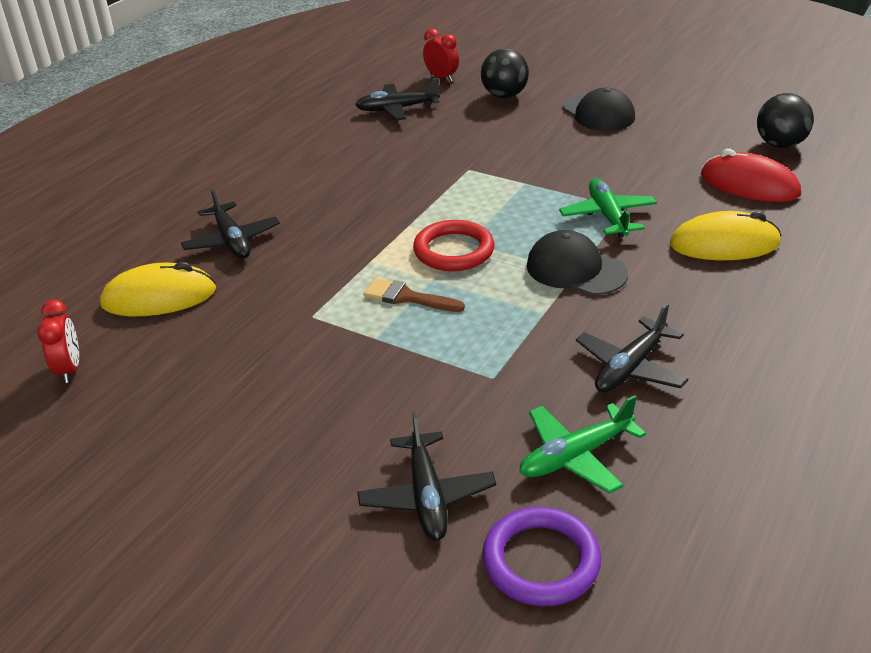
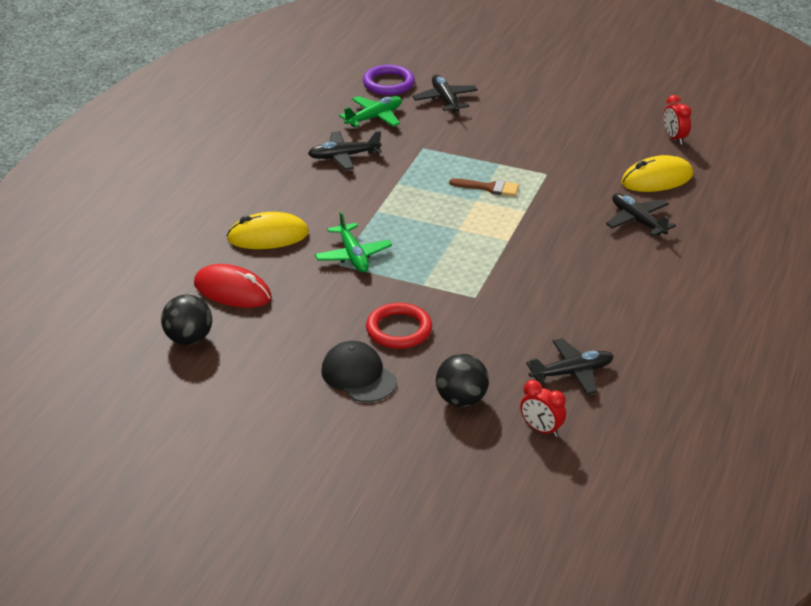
camera: 170 degrees right, 0 degrees up
(454, 250) = (467, 221): red ring -> red ring (399, 330)
(575, 269) = (377, 212): black cap -> none
(630, 368) = (343, 156): black plane -> black plane turned 135 degrees counterclockwise

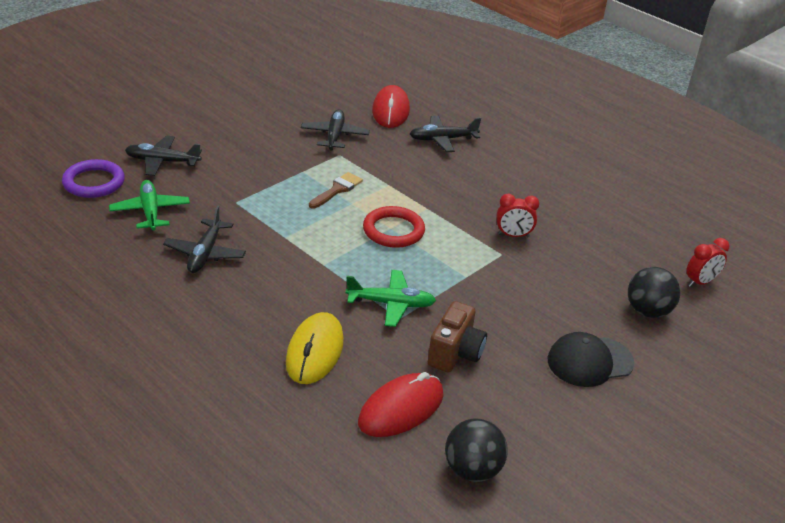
camera: 70 degrees left, 0 degrees up
(315, 302) = (455, 353): none -> brown camera
(399, 330) = (529, 314): red ring -> red ring (393, 230)
(572, 373) = (632, 241): black plane -> black plane (334, 136)
(657, 179) = (390, 111): yellow mouse -> red mouse
(674, 138) = (338, 82): red clock -> red clock (513, 235)

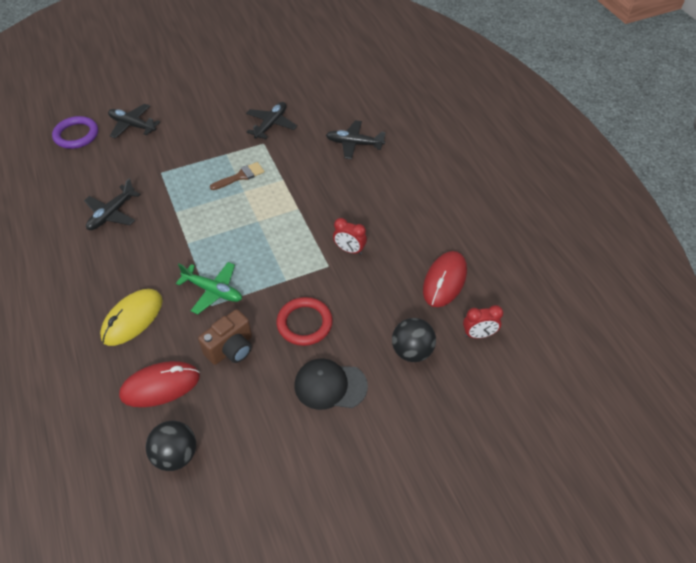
camera: 25 degrees right, 15 degrees up
(150, 211) = (98, 168): green plane -> none
(390, 111) = (330, 108): red mouse -> red mouse (444, 281)
(393, 230) = (258, 224): red ring -> red ring (304, 323)

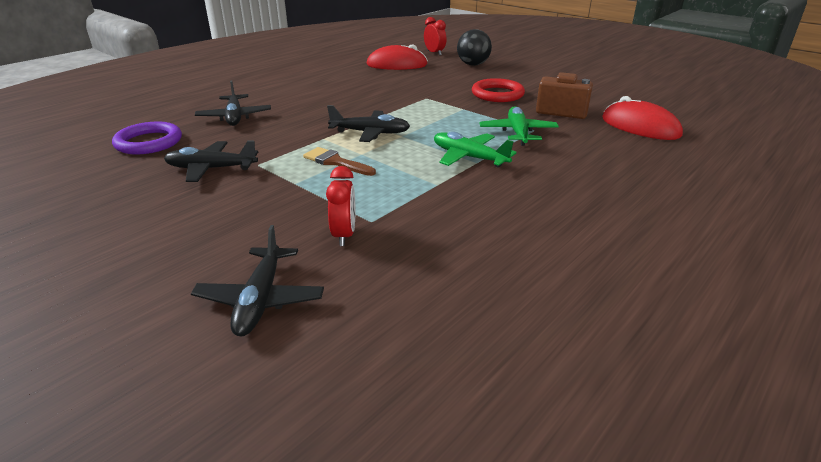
camera: 115 degrees left, 20 degrees down
(76, 135) = (330, 374): purple ring -> purple ring (149, 142)
(111, 214) = (492, 230): black plane -> black plane (370, 133)
(132, 319) = (607, 159): yellow mouse -> none
(176, 455) = (672, 107): black ball -> none
(197, 242) = (468, 157): none -> green plane
(330, 385) = (536, 78): black cap -> none
(349, 250) = (398, 94): red clock -> red clock (344, 235)

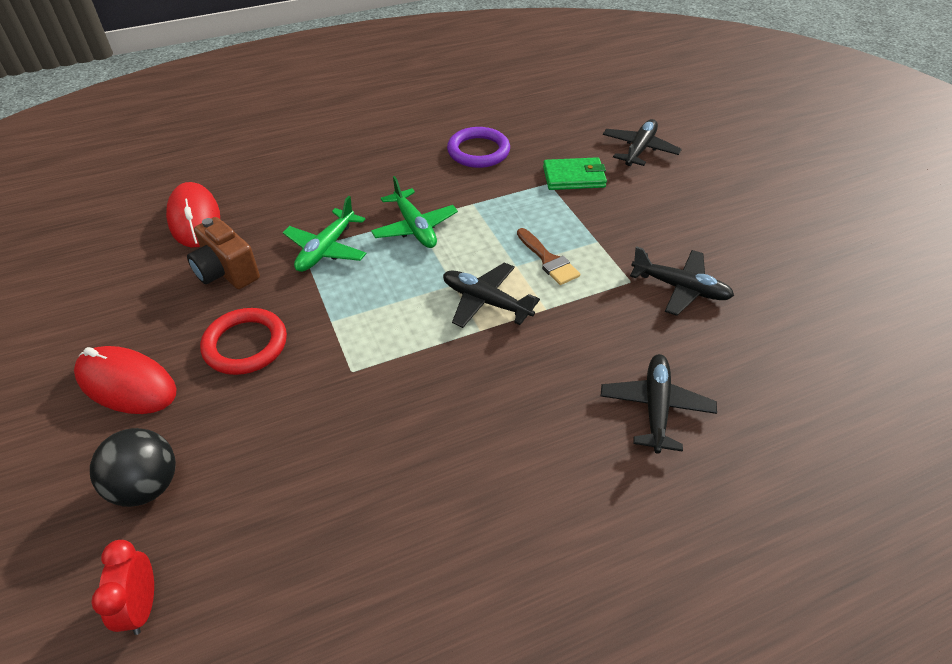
camera: 155 degrees left, 15 degrees up
(149, 142) = (768, 370): purple ring -> purple ring (478, 151)
(344, 235) = (574, 177): red clock -> green wallet
(397, 65) = (285, 552): red mouse -> red mouse (127, 384)

